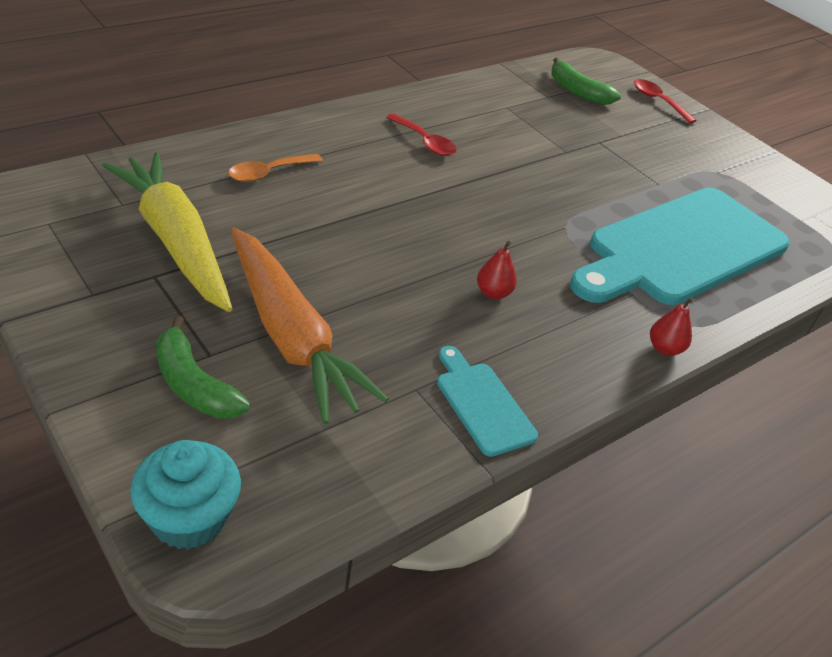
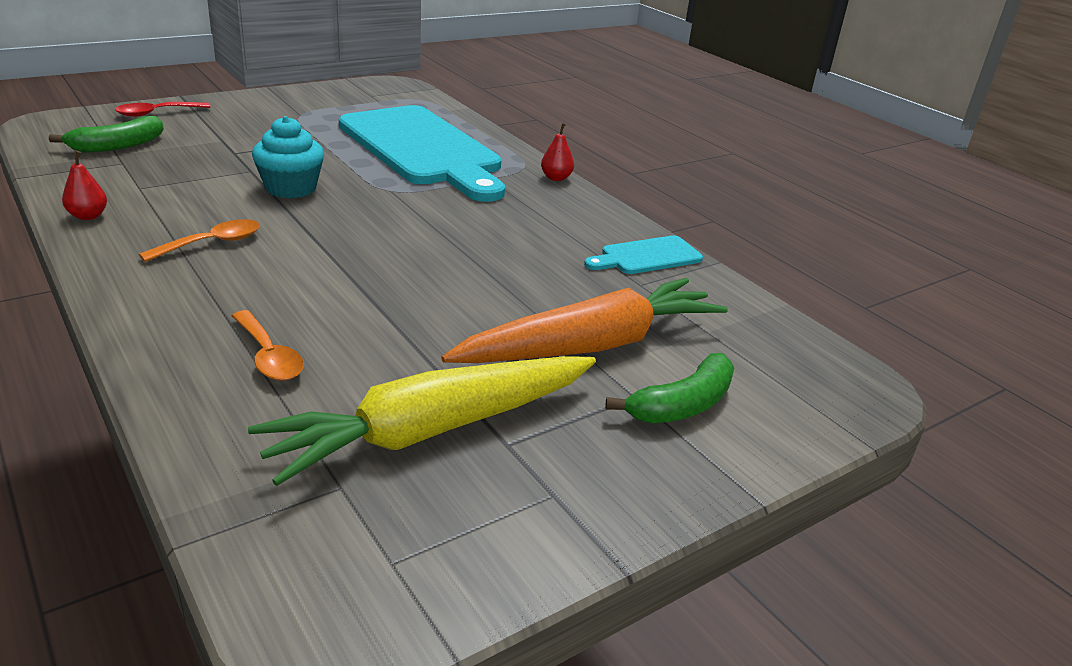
camera: 85 degrees left, 10 degrees down
(189, 518) = (841, 401): turquoise cupcake -> turquoise cupcake (291, 188)
(425, 142) = (212, 243): red spoon -> orange spoon
(493, 293) = (500, 236): red pear -> red pear (88, 216)

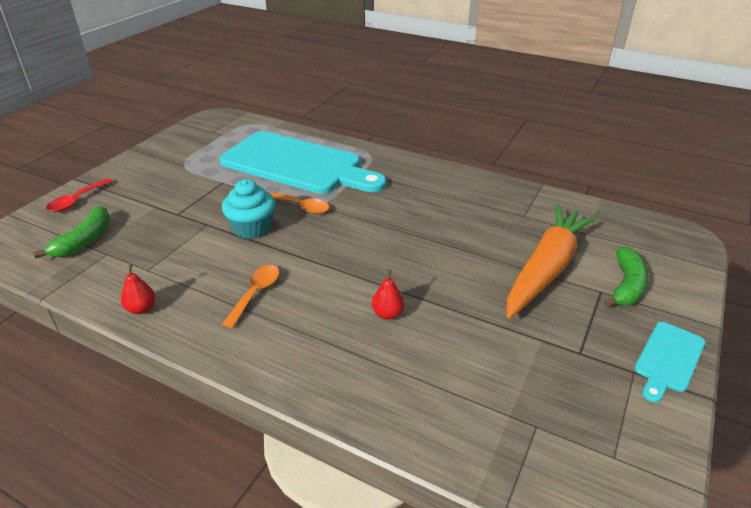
camera: 25 degrees left, 5 degrees up
(268, 356) = (394, 360): orange spoon -> orange spoon (301, 207)
(431, 430) = (536, 364): yellow carrot -> none
(556, 178) = (398, 158): red pear -> red pear (387, 314)
(646, 256) = (506, 195): turquoise cutting board -> turquoise cutting board (668, 359)

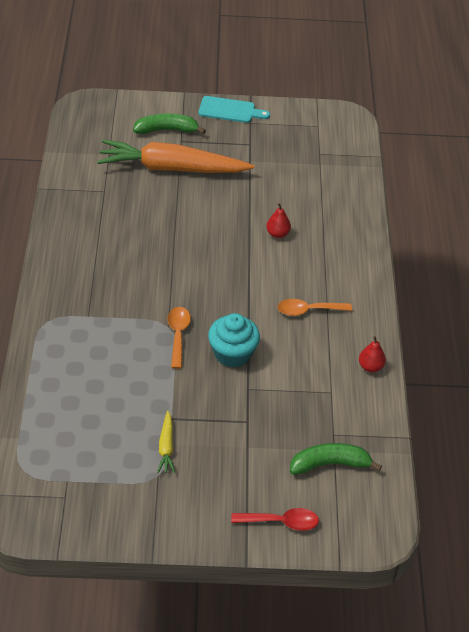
camera: 120 degrees left, 10 degrees up
(201, 173) = (166, 447): none -> yellow carrot
(297, 165) = (101, 373): turquoise cutting board -> none

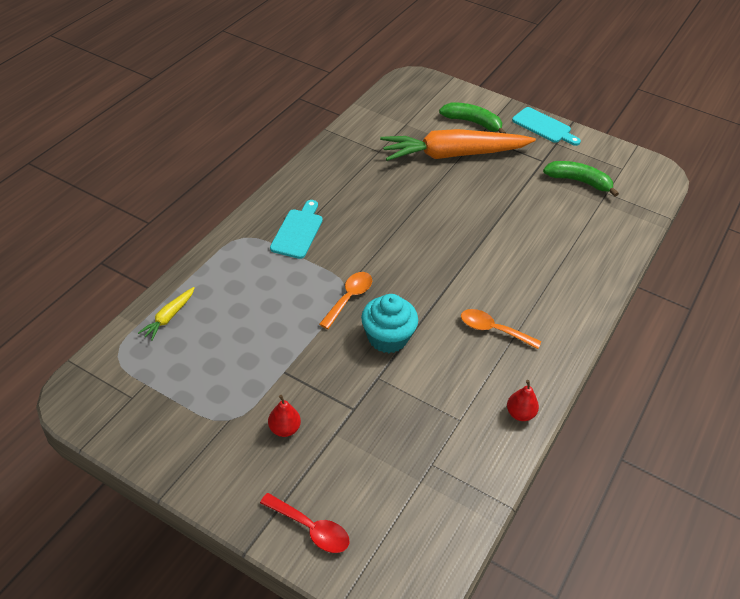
camera: 30 degrees right, 0 degrees up
(91, 295) = (298, 231): none -> turquoise cutting board
(166, 447) = (258, 396): yellow carrot -> yellow carrot (169, 317)
(171, 168) = (453, 155): orange carrot -> orange carrot turned 45 degrees counterclockwise
(277, 234) = (513, 247): red pear -> red pear (284, 429)
(330, 464) = (405, 493): green banana -> green banana (579, 181)

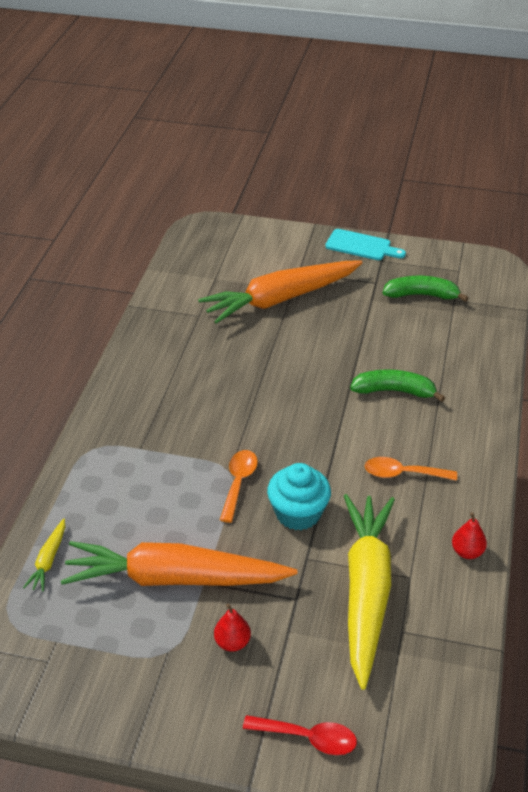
camera: 15 degrees left, 5 degrees down
(261, 361) = (174, 578): none -> orange carrot
(298, 231) = (150, 426): turquoise cutting board -> none
(416, 421) = (366, 591): none -> yellow carrot
(472, 122) = (285, 259): green banana -> green banana (394, 391)

